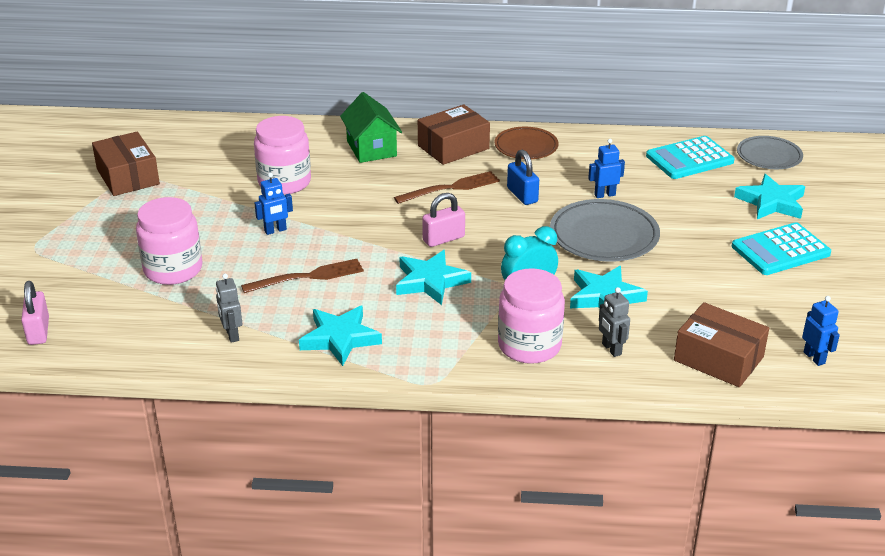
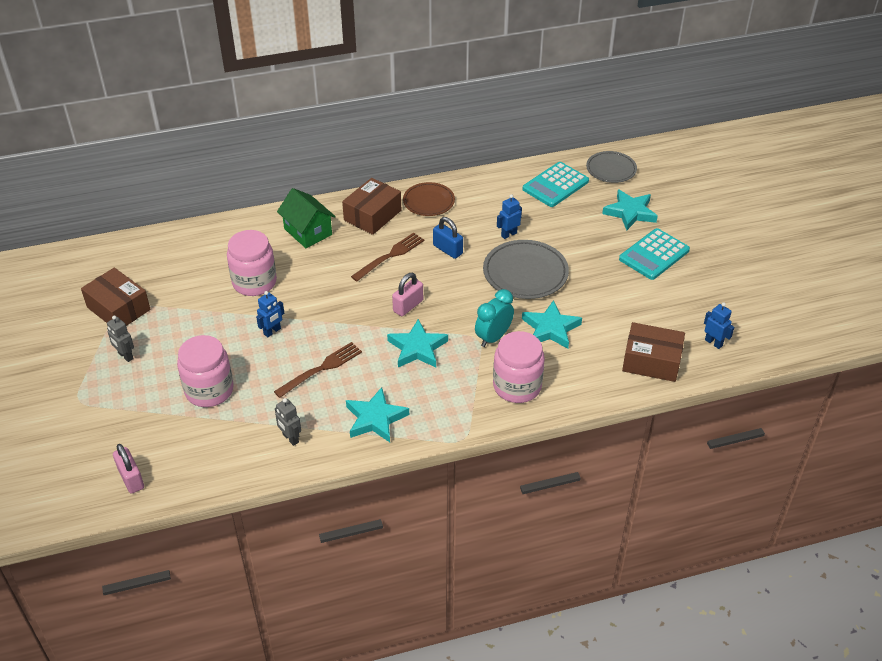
camera: 20 degrees left, 10 degrees up
(611, 349) = (575, 373): grey robot -> grey robot (125, 356)

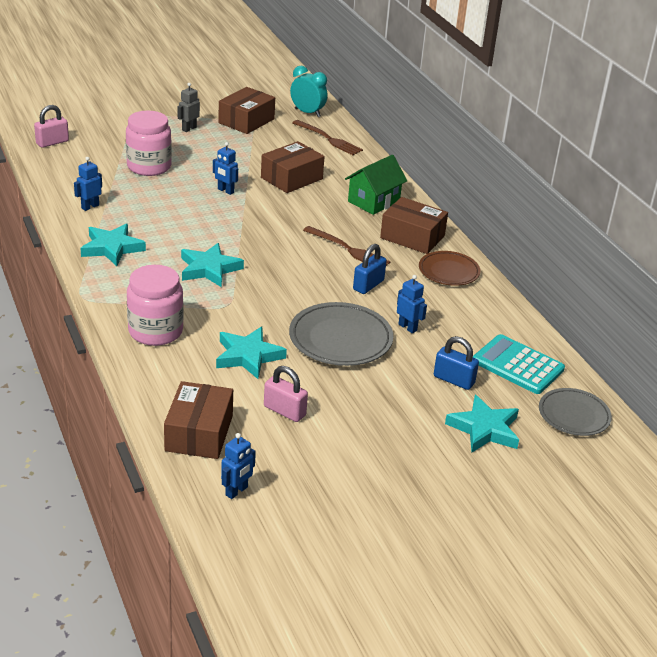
camera: 80 degrees right, 10 degrees down
(254, 282) = (291, 178): pink jar -> brown box
(290, 438) = (90, 206): grey robot -> blue robot
(321, 369) = (177, 217): brown fork -> brown fork (328, 139)
(408, 306) = (271, 262): pink padlock -> pink padlock (284, 411)
(493, 337) = (229, 316): turquoise clock -> turquoise clock (307, 113)
(575, 219) = (454, 380): none -> blue padlock
(654, 255) = (401, 447): turquoise calculator -> none

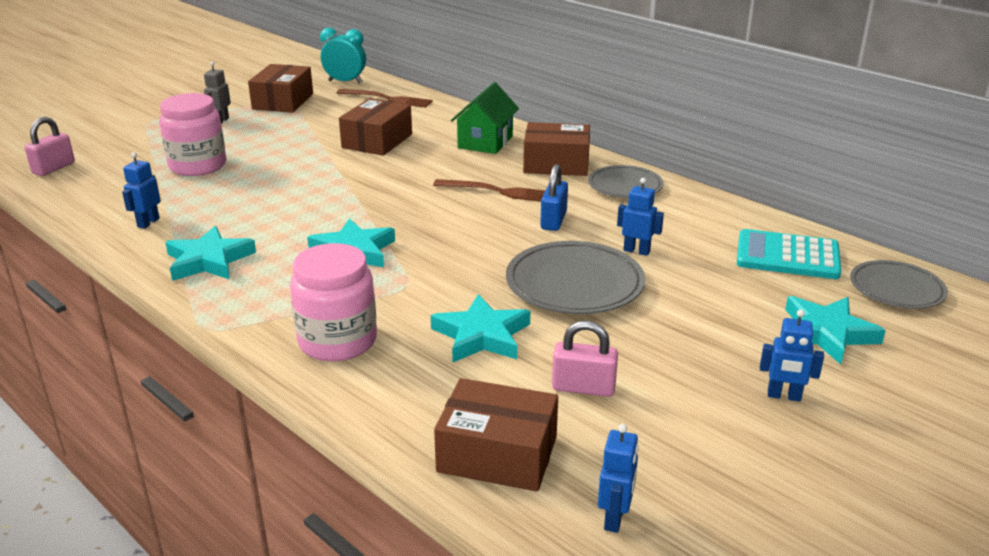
camera: 20 degrees left, 5 degrees down
(199, 433) = (497, 454): brown box -> brown box turned 60 degrees counterclockwise
(225, 191) = (310, 169): blue robot -> blue robot (784, 396)
(449, 271) = (625, 186): brown plate -> grey plate
(454, 380) = (739, 291): blue padlock -> none

